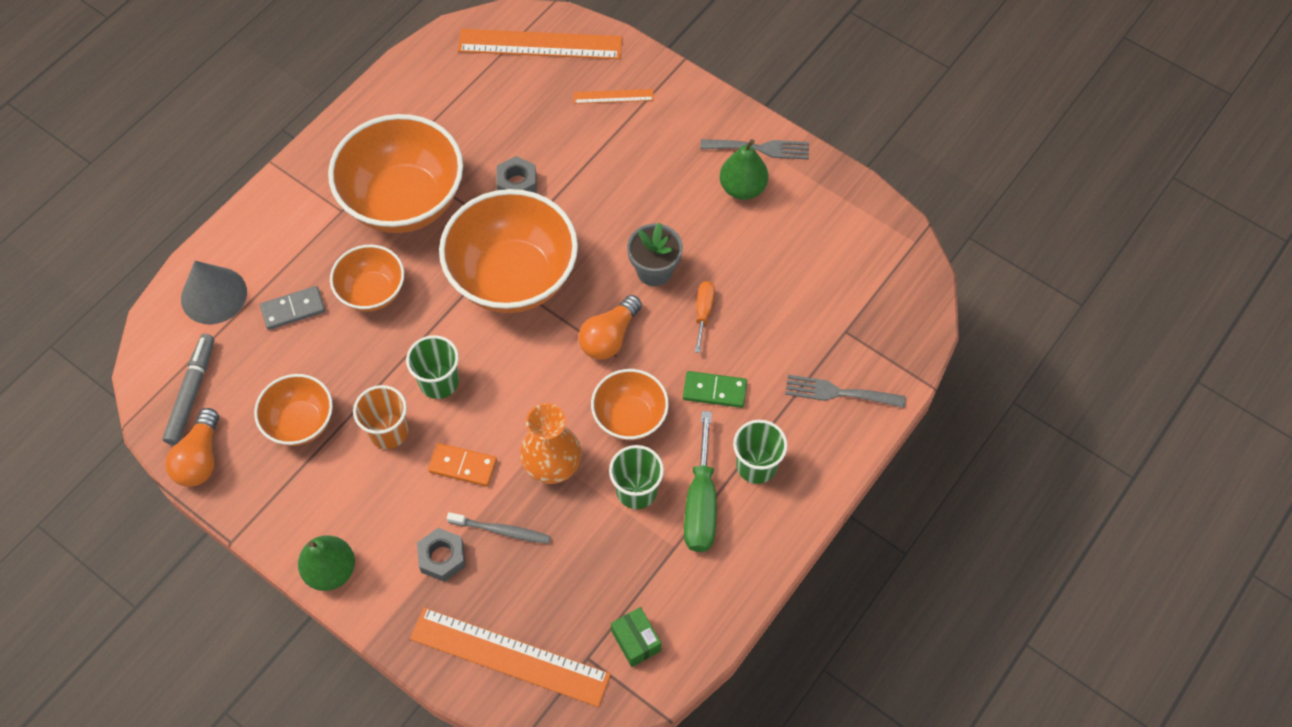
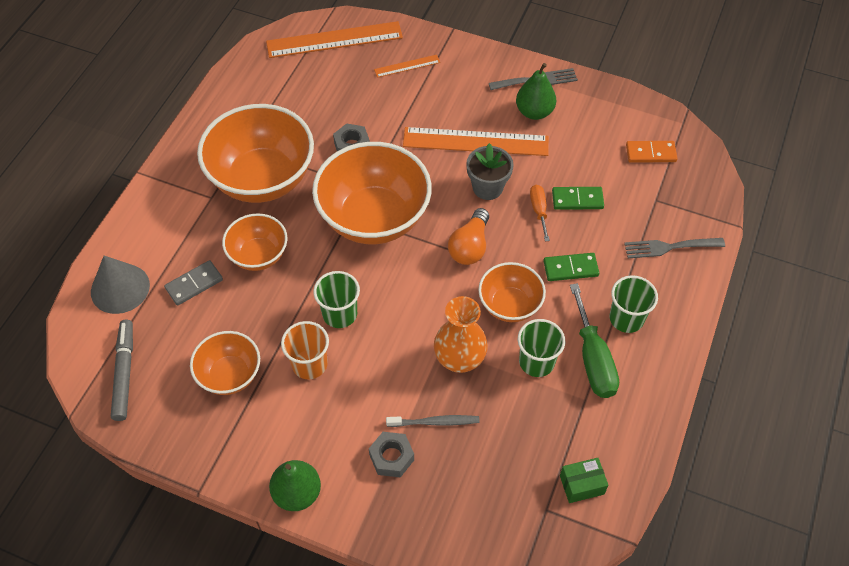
camera: 15 degrees left, 5 degrees down
(200, 458) = (149, 426): orange light bulb -> none
(463, 466) = (383, 377): orange domino -> orange domino (650, 153)
(510, 656) = (479, 526): orange ruler -> orange ruler (475, 141)
(636, 641) = (581, 485): green box -> green box turned 60 degrees counterclockwise
(753, 309) = (577, 199): none -> green domino

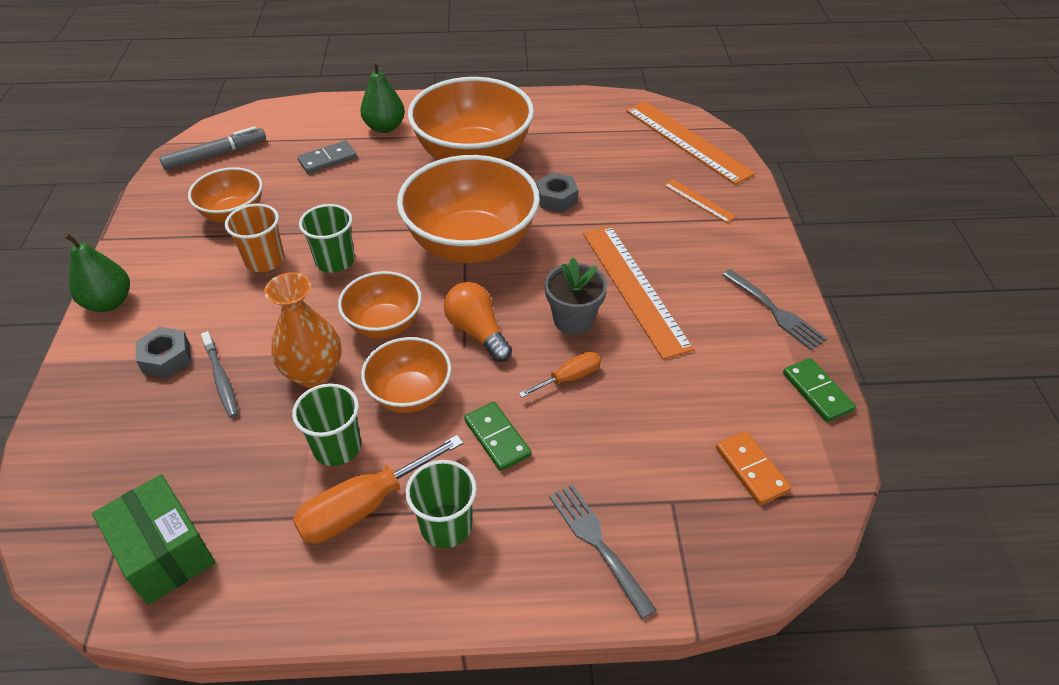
camera: 65 degrees right, 10 degrees down
(120, 288) = (304, 122): grey cone -> none
(194, 284) = (327, 159): grey domino -> grey domino turned 60 degrees counterclockwise
(258, 255) = (380, 185): orange bowl -> orange bowl (384, 324)
(470, 246) = (477, 332): orange light bulb -> orange light bulb turned 60 degrees clockwise
(534, 112) = (722, 325): green pear -> green pear (385, 127)
(577, 199) = (612, 411): green domino -> green domino (817, 391)
(581, 485) = (165, 553): green box -> green box, size x1.66
(593, 359) = (364, 506): green screwdriver -> orange screwdriver

